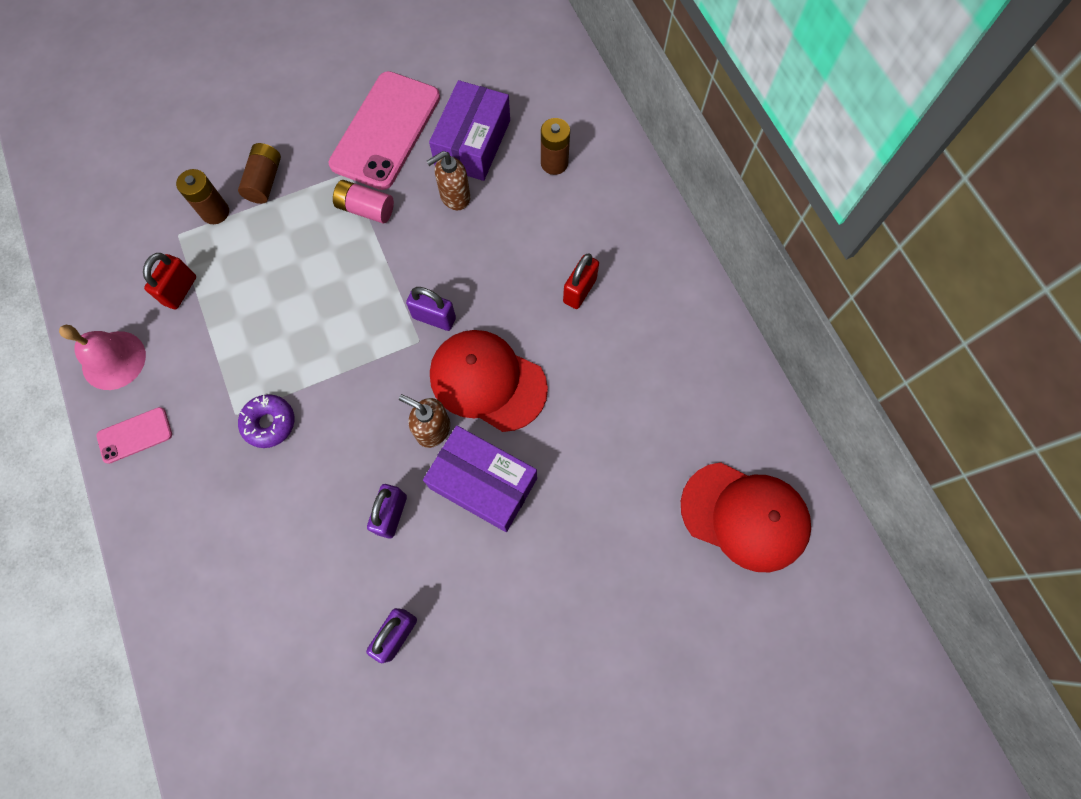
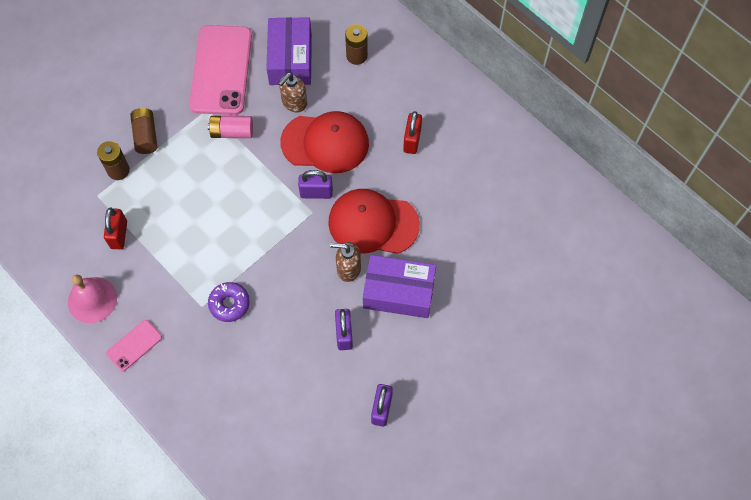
camera: 20 degrees left, 5 degrees down
(744, 516) = (582, 253): red cap -> red cap (325, 143)

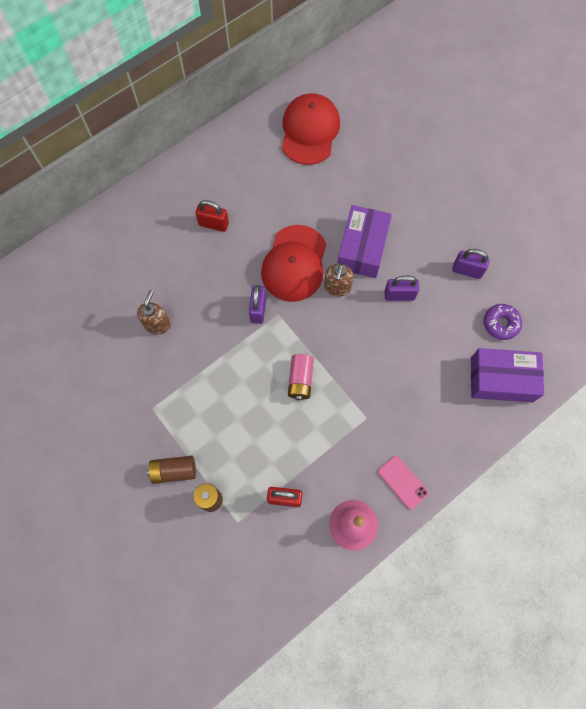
camera: 85 degrees left, 5 degrees up
(221, 70) = (107, 392): pink phone -> none
(229, 304) = (365, 392): purple donut -> purple donut (500, 323)
(232, 132) = (182, 384): pink battery -> pink battery (300, 380)
(290, 59) = (106, 325): purple box -> purple box (501, 379)
(294, 102) = (157, 324): brown soap dispenser -> brown soap dispenser turned 120 degrees counterclockwise
(325, 143) = (206, 298): red cap -> red cap (309, 131)
(356, 56) = (113, 264): brown battery -> none

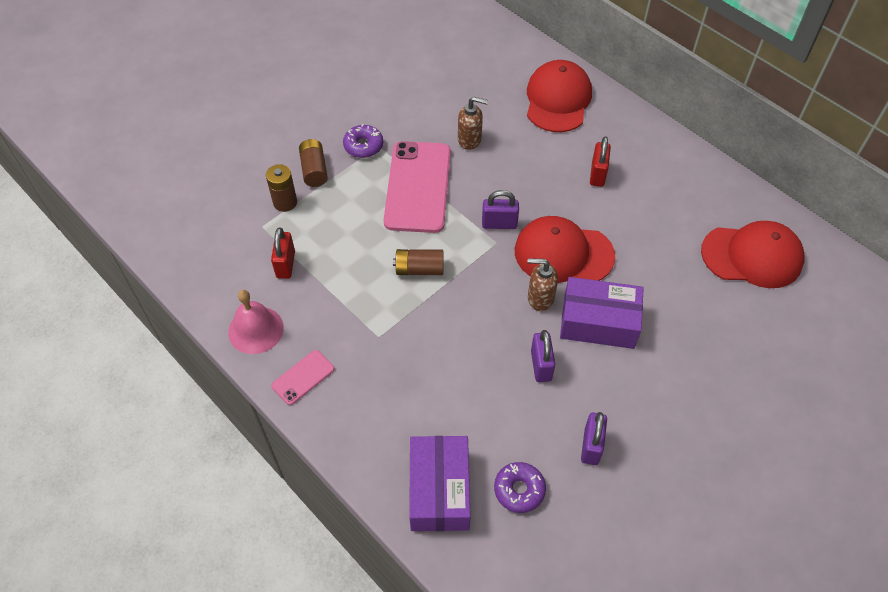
camera: 85 degrees right, 15 degrees down
(120, 242) = (558, 100): none -> red cap
(149, 422) = (363, 146): none -> purple donut
(208, 375) = (418, 187): none -> pink phone
(300, 380) = (419, 269): pink battery -> brown battery

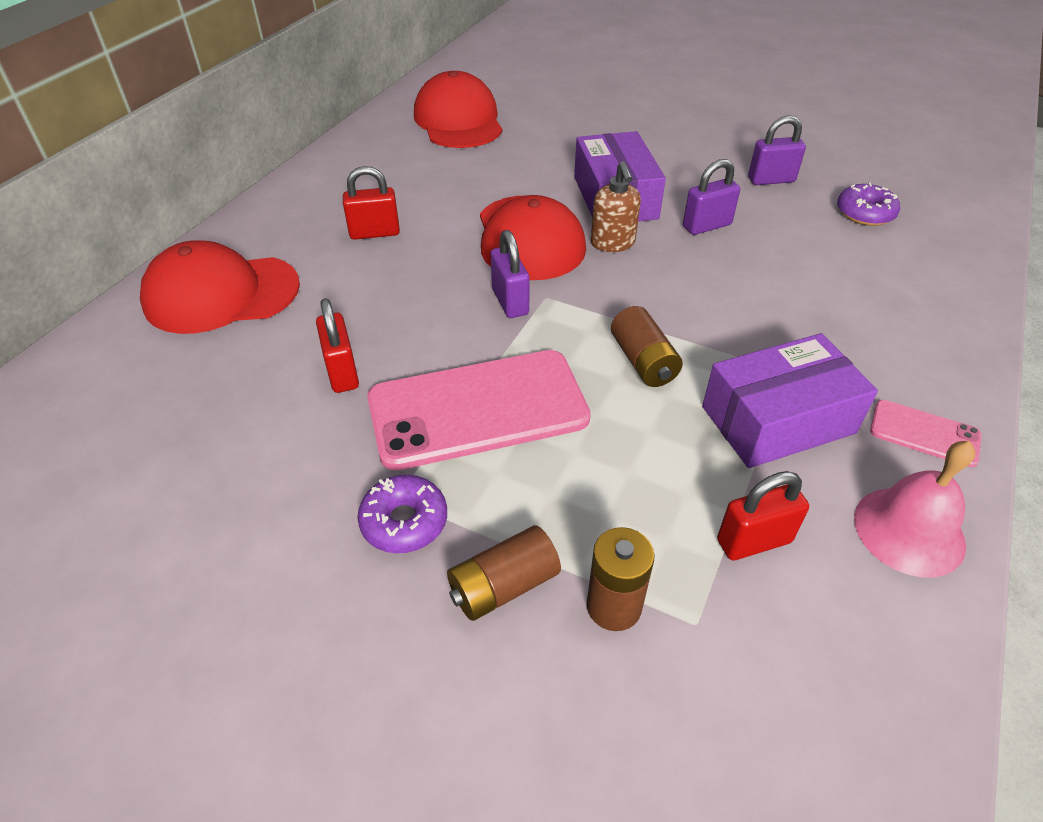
camera: 110 degrees left, 10 degrees down
(439, 490) = (927, 264): purple box -> purple box (778, 420)
(470, 140) = (342, 372): brown soap dispenser -> red padlock

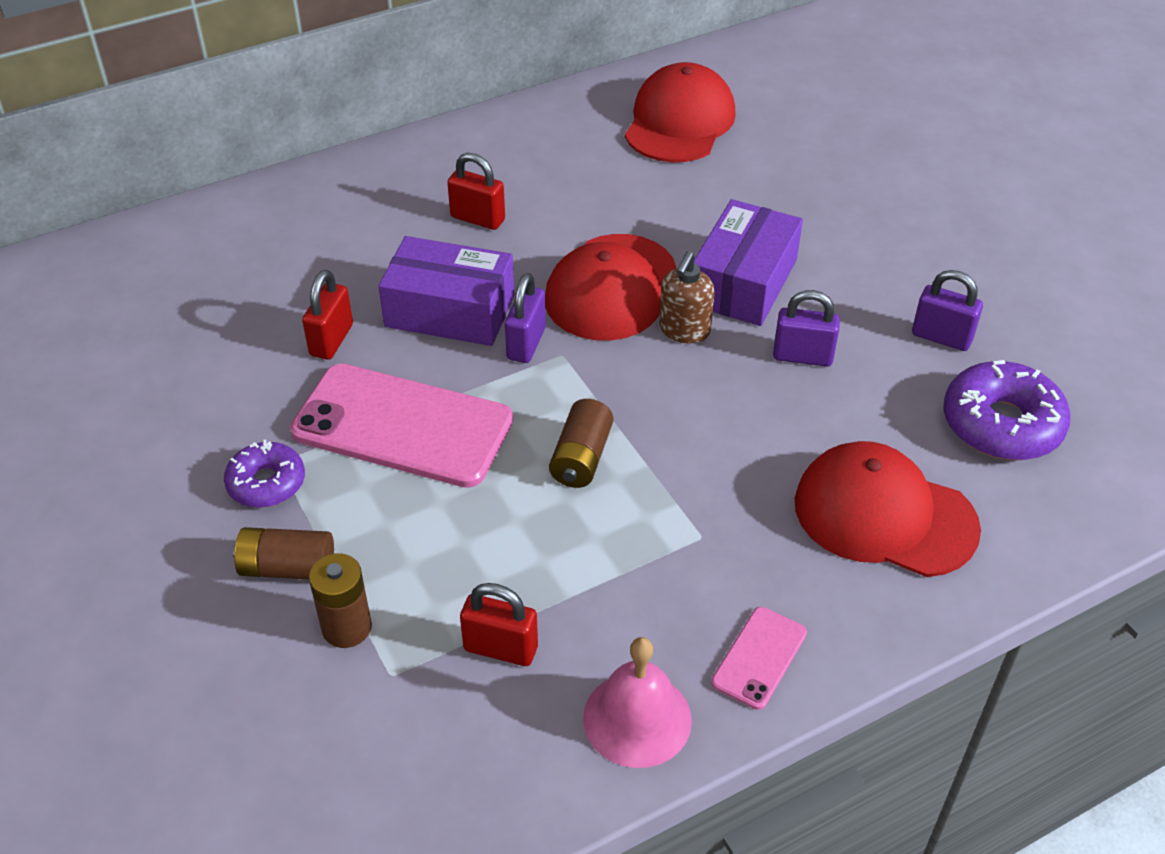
camera: 35 degrees right, 0 degrees up
(221, 294) = (304, 223): red cap -> red cap (884, 515)
(778, 420) = (639, 571): purple box -> purple box (450, 311)
(865, 213) = (1001, 424): purple donut -> purple donut, size x1.60
(924, 433) = (759, 658): pink phone -> pink phone turned 60 degrees clockwise

